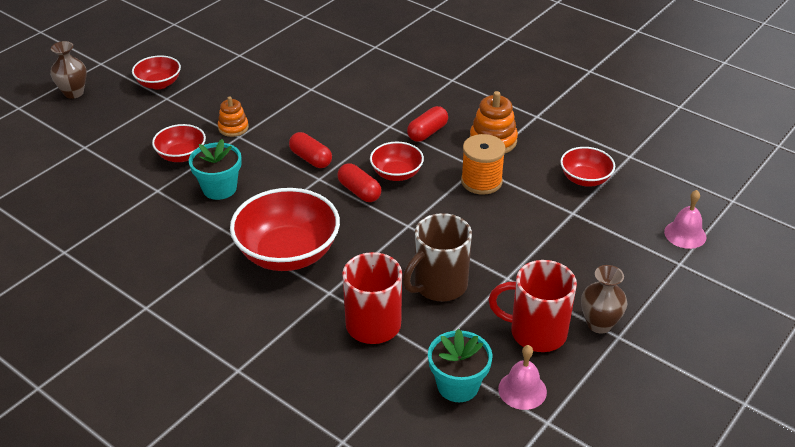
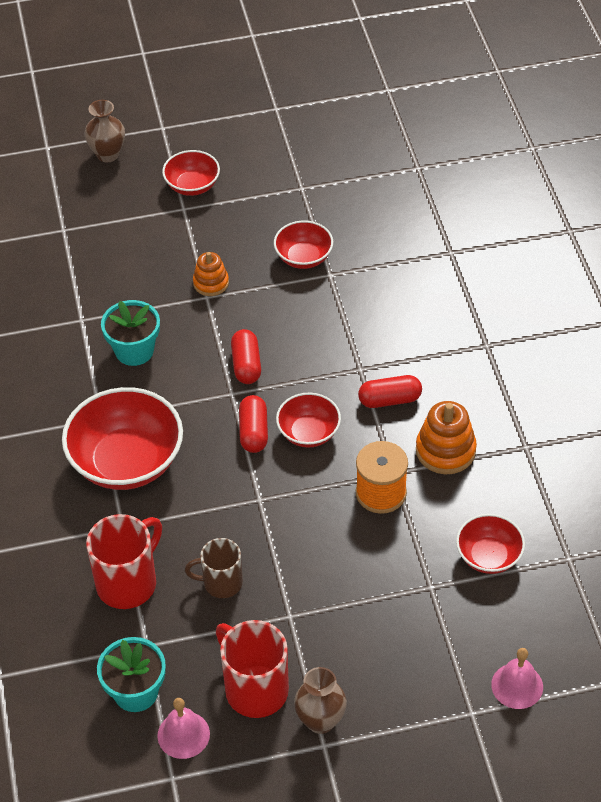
camera: 40 degrees right, 10 degrees up
(181, 155) = (136, 290): red bowl -> red bowl (303, 257)
(439, 285) = (221, 583): brown mug -> brown mug, size x0.64

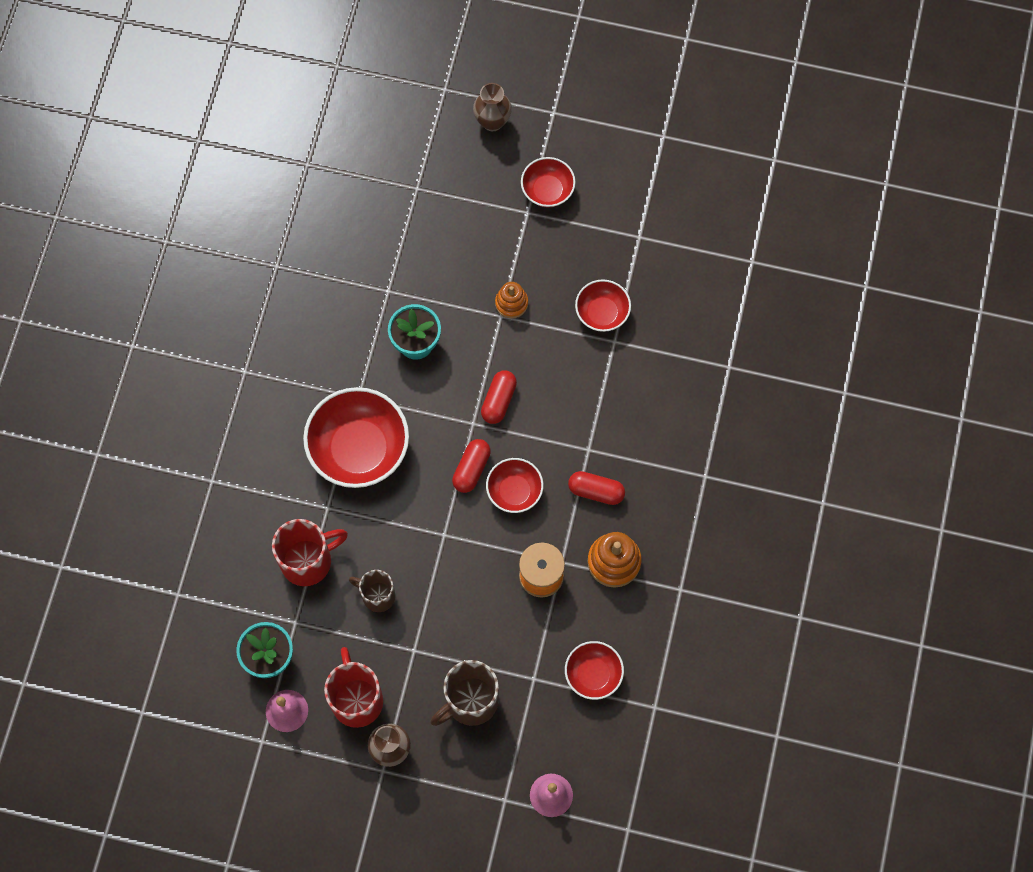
camera: 25 degrees right, 20 degrees up
(378, 637) = (470, 701): none -> brown mug

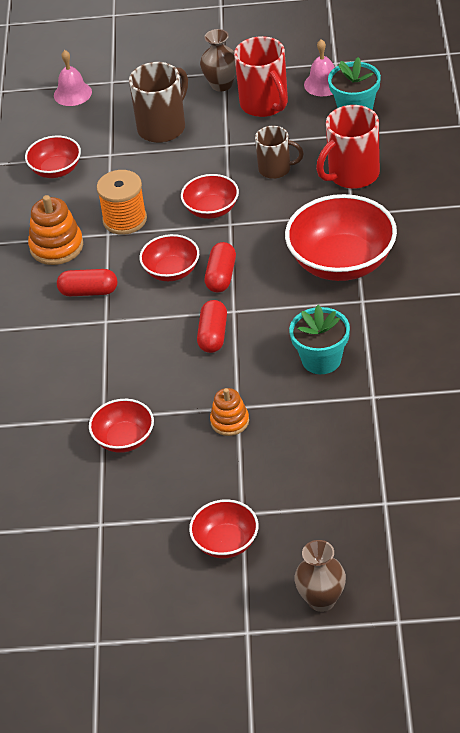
camera: 170 degrees right, 25 degrees down
(455, 560) = (211, 209): none -> red bowl

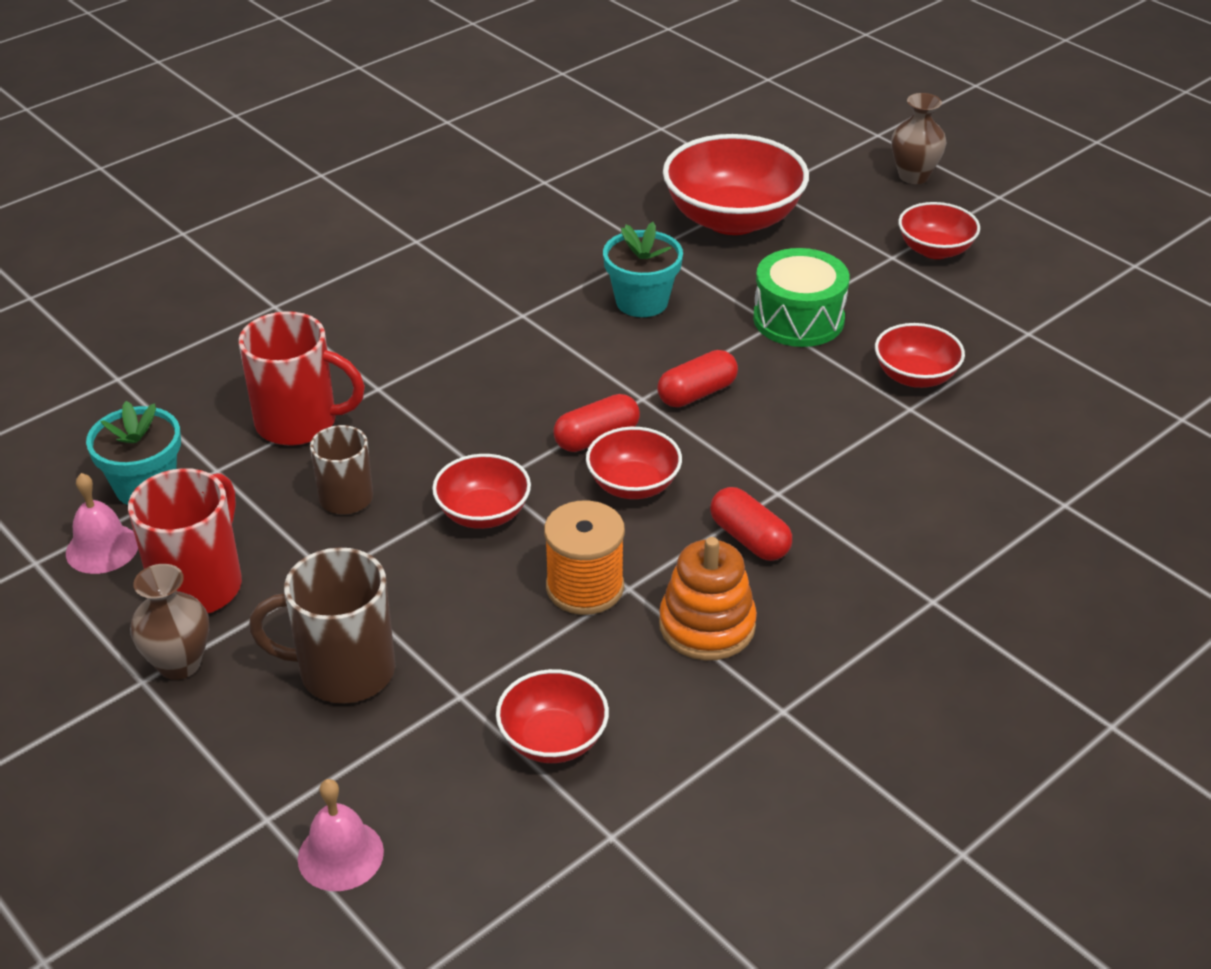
camera: 135 degrees left, 5 degrees down
(230, 421) = (798, 319): orange stacking toy -> green drum
(342, 262) = (474, 356): red bowl -> red bowl (733, 219)

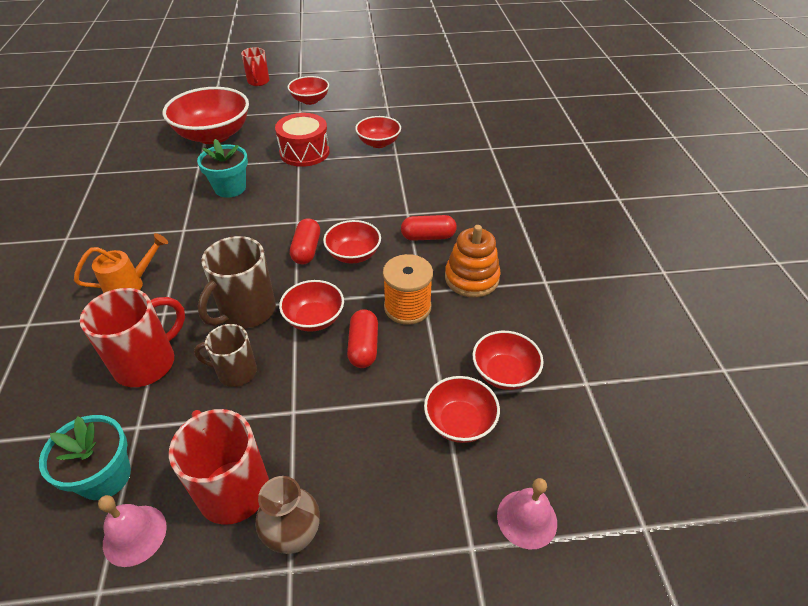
camera: 55 degrees left, 5 degrees up
(343, 671) = (379, 443): brown mug -> brown mug (246, 311)
(394, 335) = (130, 285): none -> orange watering can
(434, 730) = (459, 422): none -> red bowl
(697, 393) = (315, 204): red capsule -> red capsule (363, 347)
(798, 319) = (304, 152): green drum -> red drum
(913, 176) = (258, 82): brown vase -> red mug

